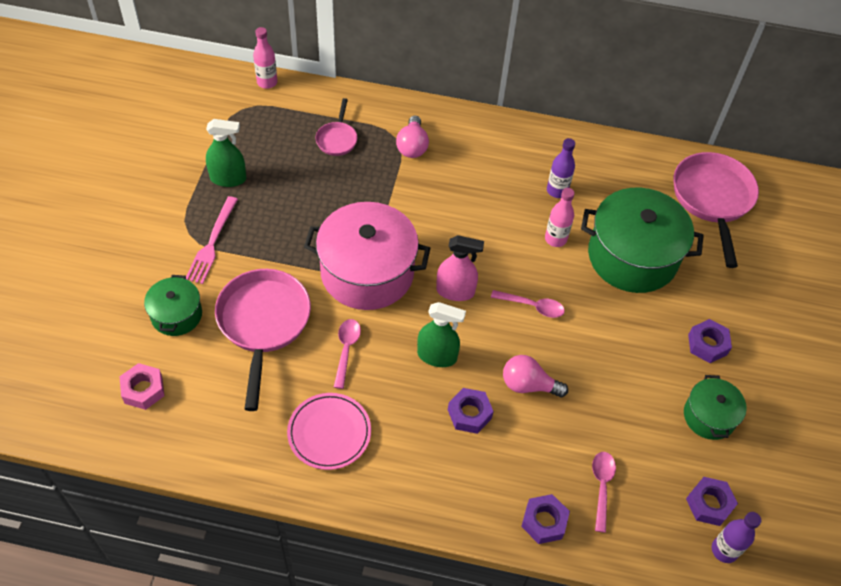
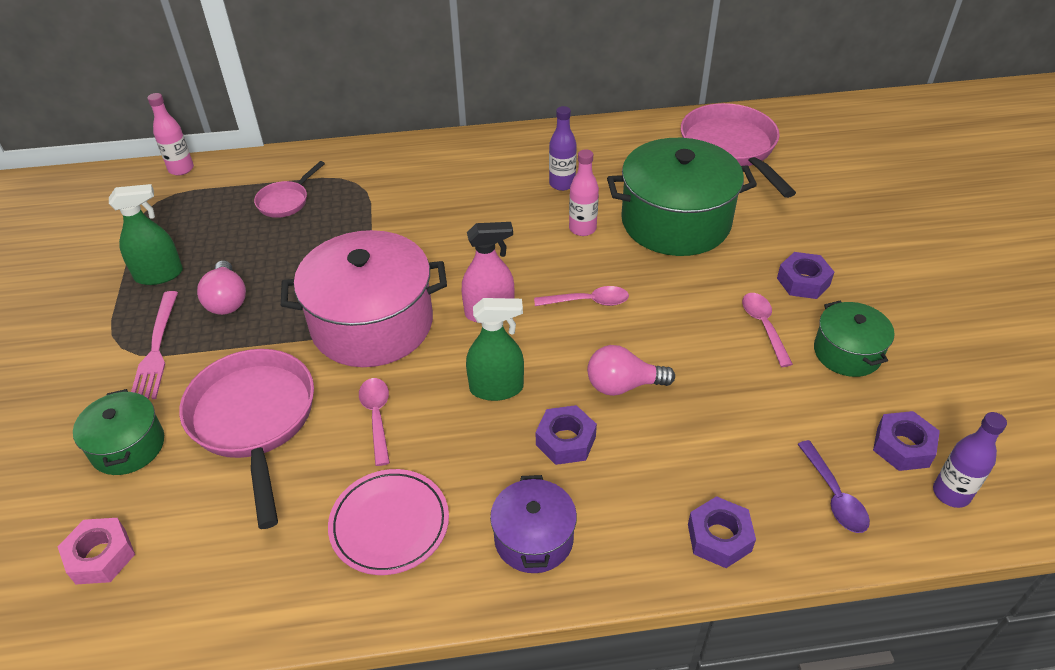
camera: 15 degrees left, 10 degrees down
(337, 139) = (286, 201): pink pan -> pink pan turned 45 degrees clockwise
(412, 146) = (378, 185): pink light bulb -> pink light bulb (227, 300)
(419, 477) = (533, 538): none -> purple pot
(601, 486) = (768, 470): pink spoon -> pink spoon (763, 326)
(639, 521) = (834, 496): none -> purple spoon

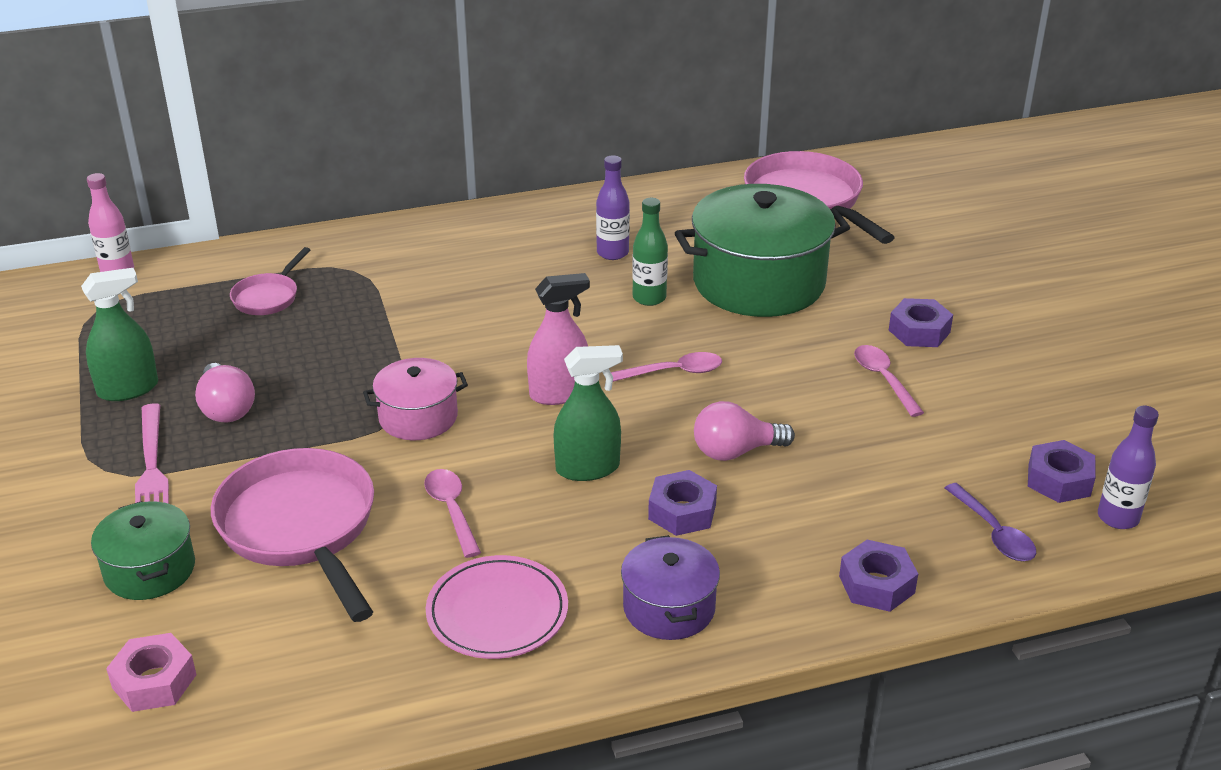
camera: 10 degrees left, 10 degrees down
(372, 324) = (418, 417): pink pot -> pink pot, size x0.52
(582, 228) = (649, 298): pink bottle -> green bottle
(847, 352) = (982, 396): green pot -> none

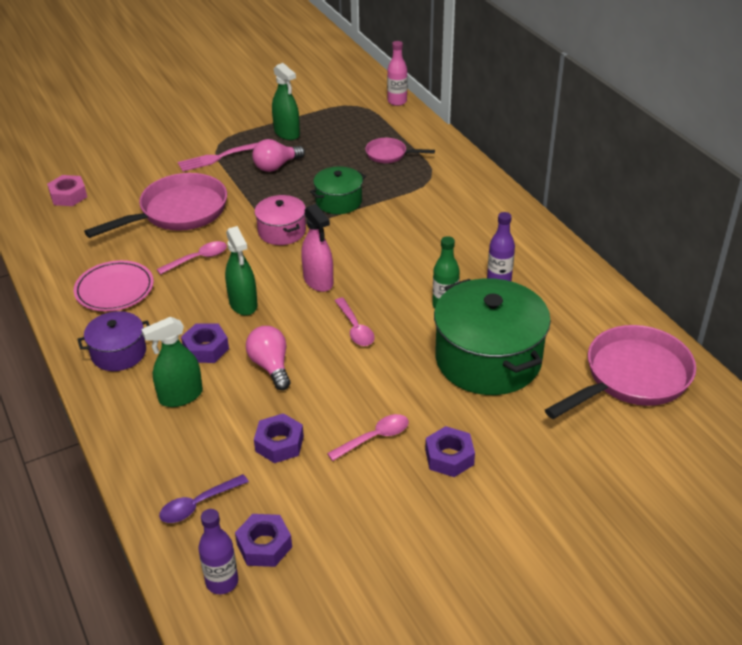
camera: 80 degrees right, 5 degrees up
(150, 570) = (144, 176): green pot -> green pot (339, 201)
(783, 541) = (180, 396): none -> green spray bottle
(876, 584) = (141, 443): purple nut -> purple nut (279, 444)

